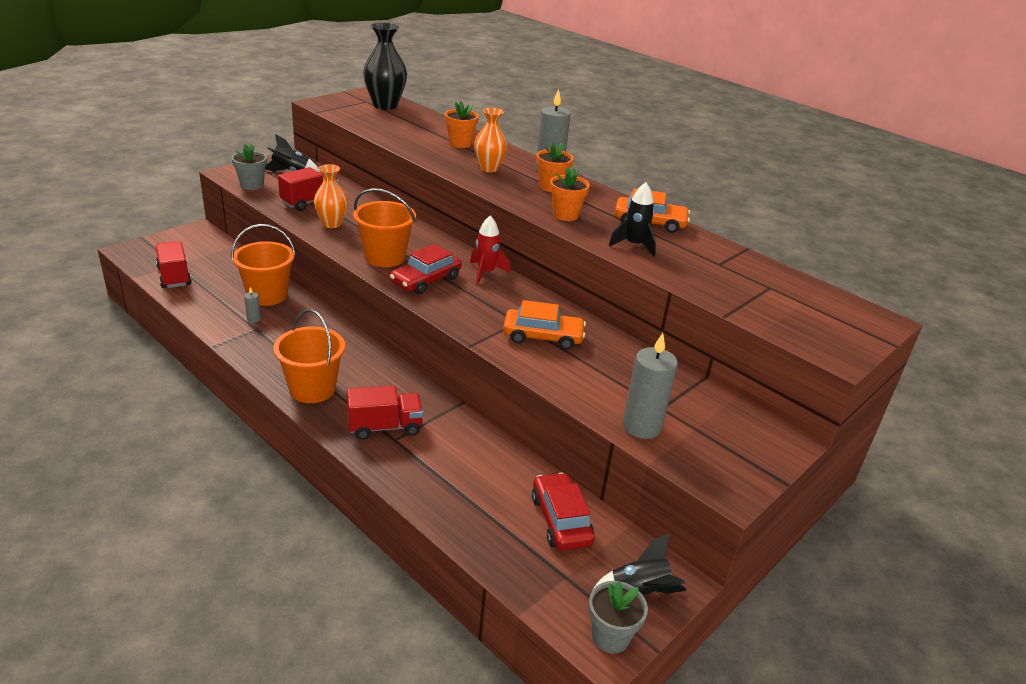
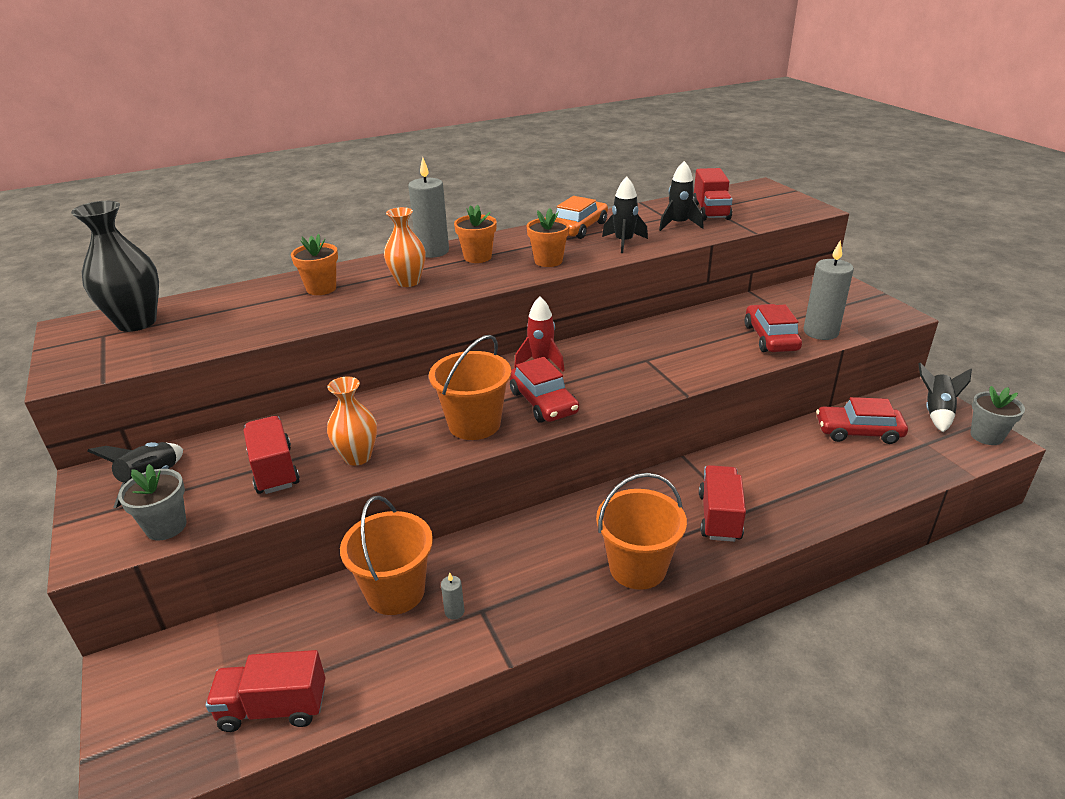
camera: 65 degrees left, 0 degrees up
(542, 337) = (676, 351): orange car -> none
(606, 392) = (771, 338): none -> red car
(705, 271) = (678, 224): none -> black rocket
(759, 288) = (710, 212): none -> red truck

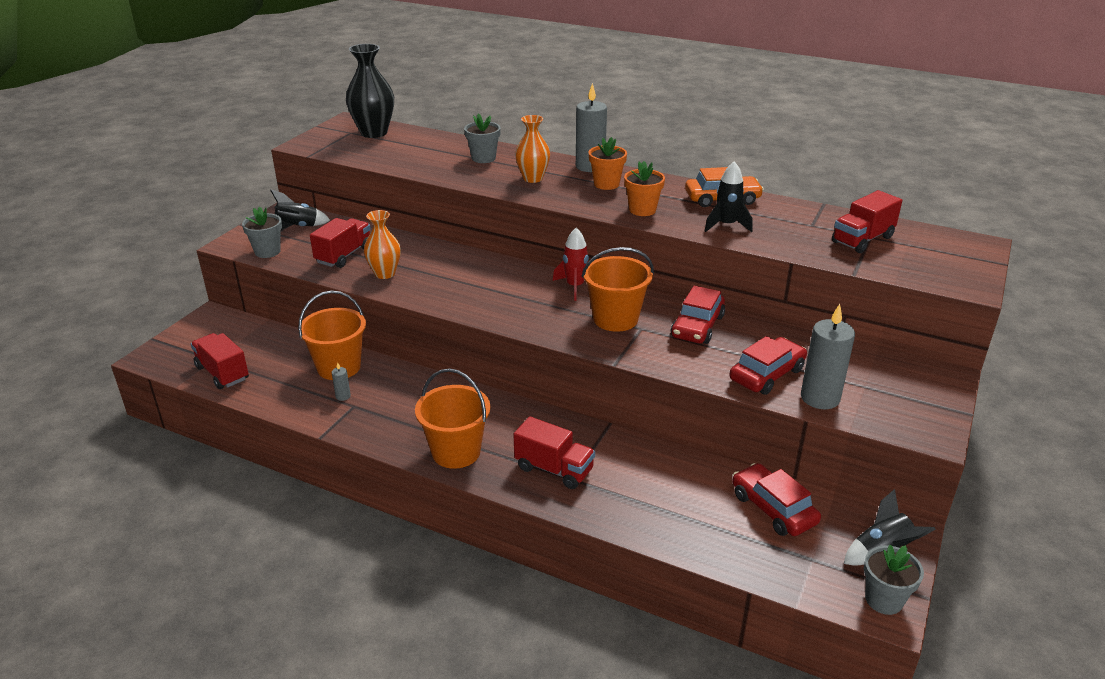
camera: 50 degrees right, 0 degrees up
(321, 288) = (483, 158): orange flower pot -> grey flower pot
(474, 424) = (465, 295): orange bucket -> orange bucket (615, 319)
(543, 402) = (523, 309): red car -> red car (697, 326)
(678, 224) = (805, 235): black rocket -> none
(719, 517) = (554, 469): red truck -> red truck turned 60 degrees clockwise

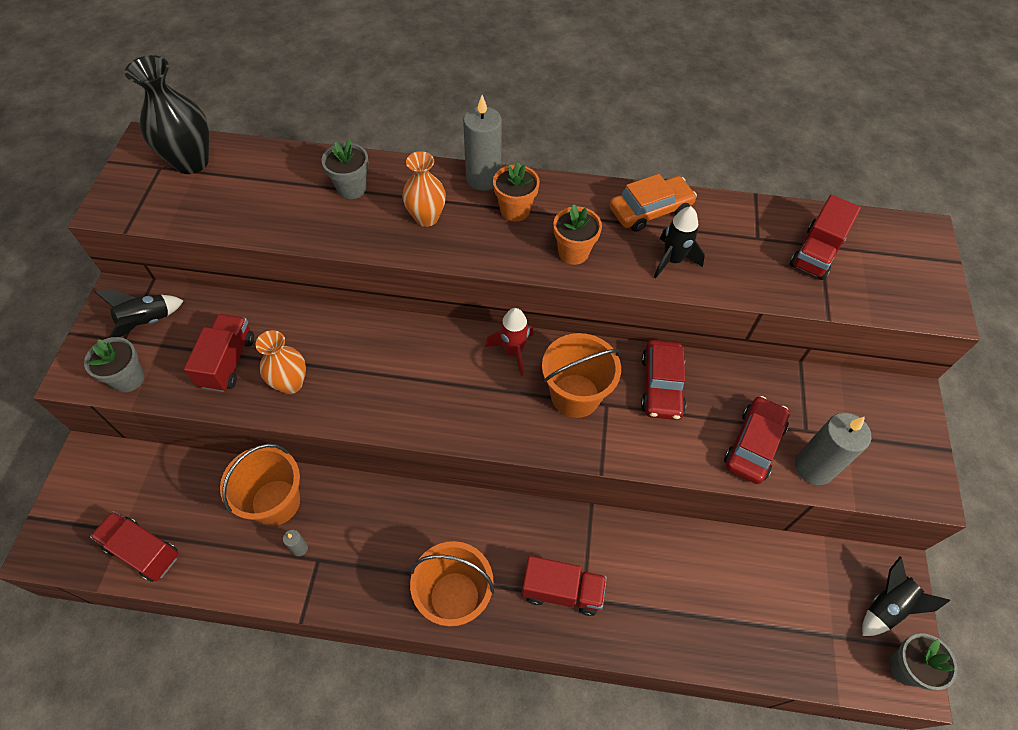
camera: 20 degrees left, 25 degrees up
(773, 508) = (779, 579): red car -> none

